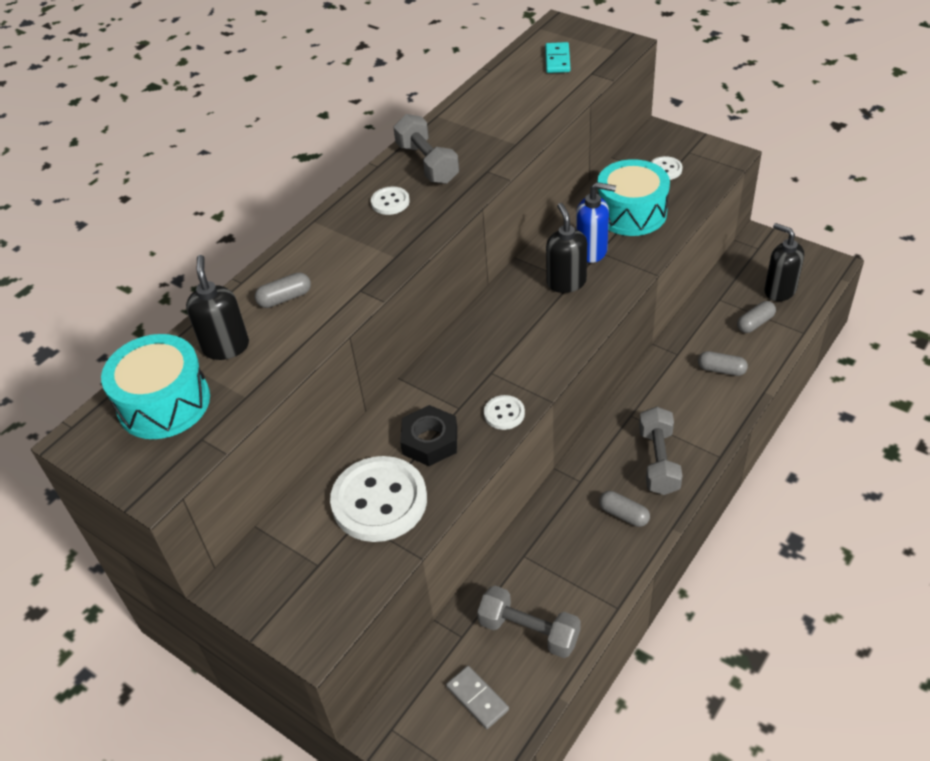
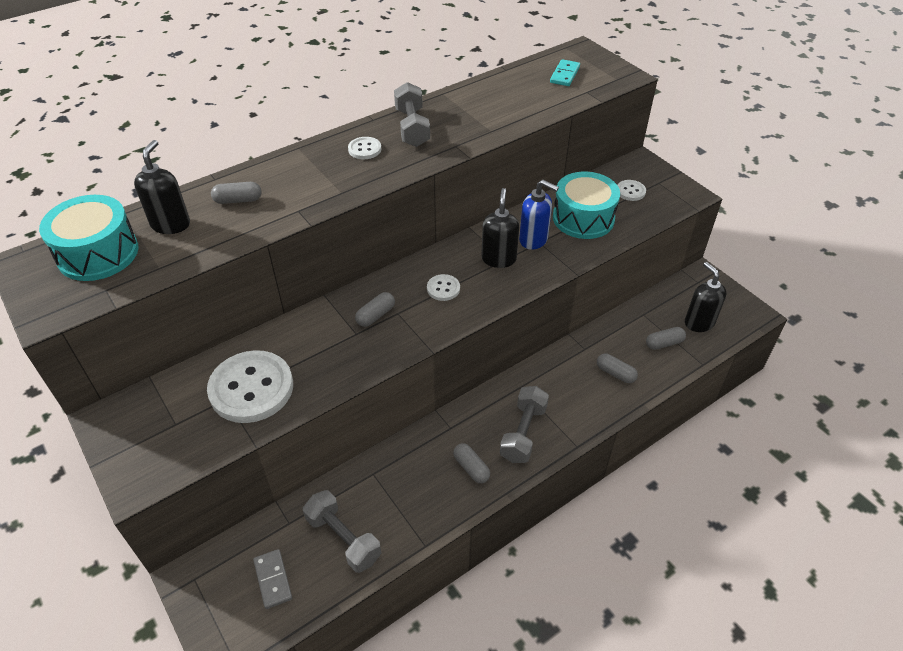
camera: 15 degrees right, 0 degrees up
(430, 441) = (318, 353): black nut -> none
(469, 382) = (375, 315): none -> grey capsule
(504, 413) = (389, 350): white button -> white button (443, 288)

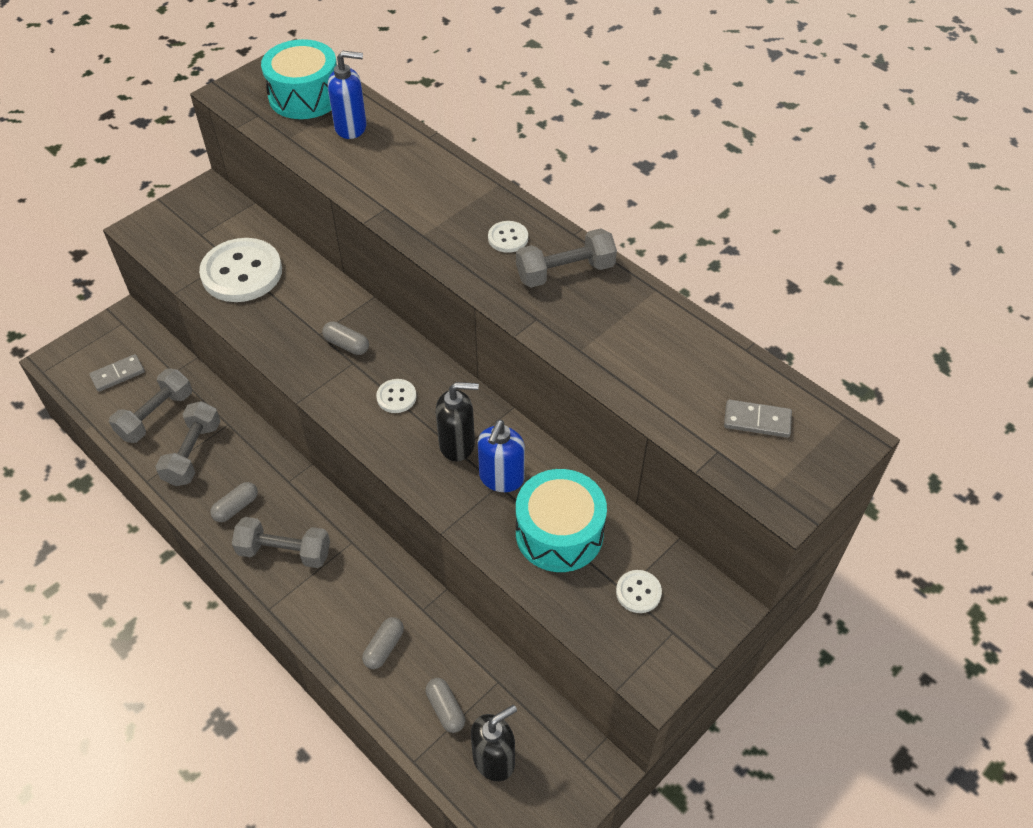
camera: 80 degrees right, 5 degrees up
(171, 224) = (351, 127): black soap dispenser -> blue soap dispenser
(238, 200) = (395, 162): grey capsule -> none
(401, 503) = (193, 453): none -> grey dumbbell
(565, 75) = (757, 421): turquoise domino -> grey domino

